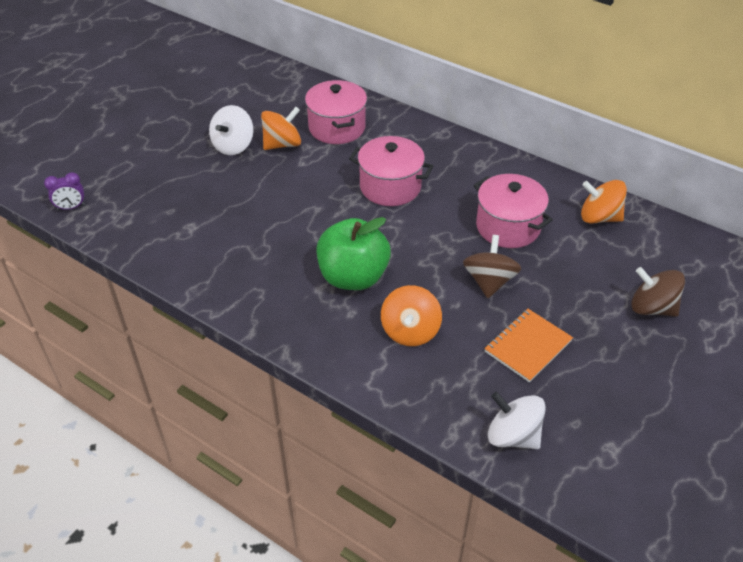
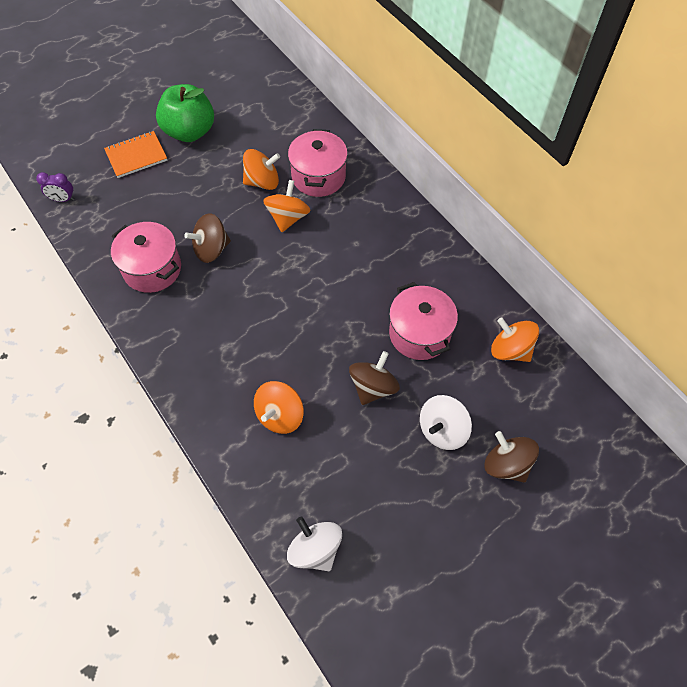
camera: 20 degrees right, 15 degrees up
(233, 146) = (220, 171): white spinning top -> white spinning top (442, 430)
(259, 211) = (211, 249): none -> brown spinning top
(324, 167) = (288, 217): none -> orange spinning top
(353, 277) = (258, 344): green apple -> green apple (190, 131)
(390, 187) = (335, 257): pink pot -> pink pot (152, 269)
(527, 346) = (373, 466): orange notebook -> orange notebook (136, 156)

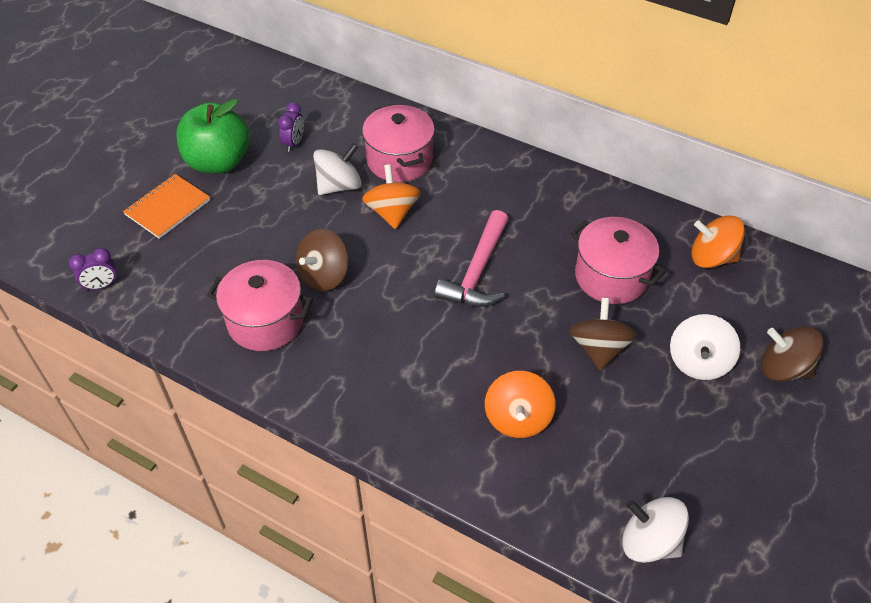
camera: 25 degrees left, 10 degrees down
(250, 135) = (294, 143): none -> purple clock
(262, 182) = (339, 186): orange spinning top -> white spinning top
(321, 289) = (477, 271): none -> pink hammer

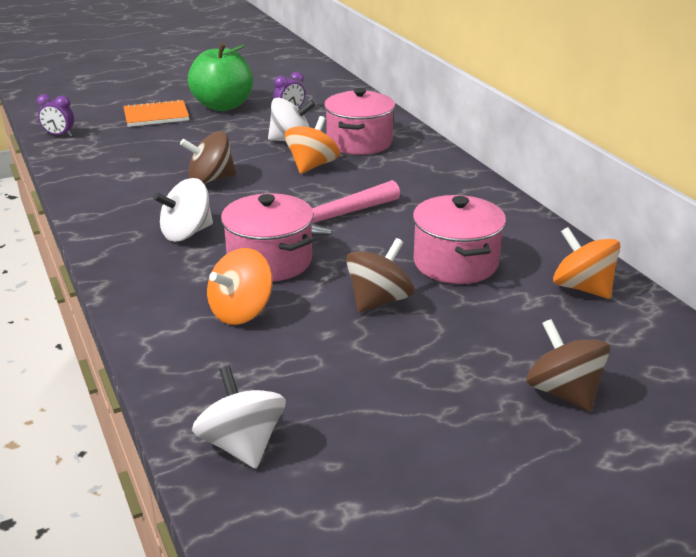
camera: 35 degrees right, 20 degrees down
(265, 321) = (133, 187): pink pot -> pink pot (270, 261)
(698, 362) = (469, 349): white spinning top -> white spinning top (186, 233)

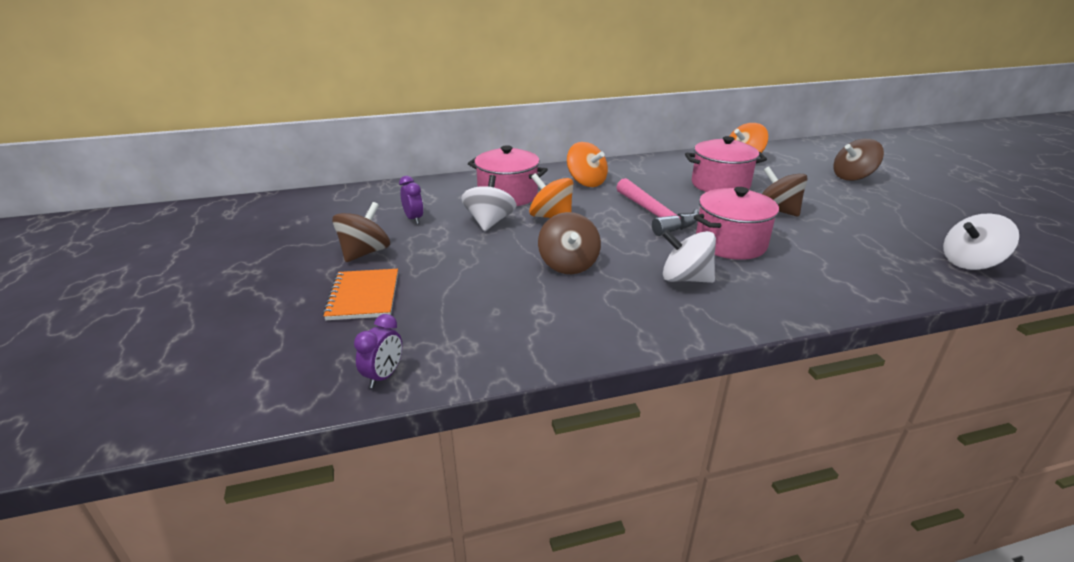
camera: 80 degrees left, 0 degrees up
(186, 233) = (685, 279): white spinning top -> white spinning top turned 135 degrees clockwise
(223, 106) = (365, 253): green apple -> brown spinning top
(241, 312) = (812, 258): orange spinning top -> orange spinning top (586, 182)

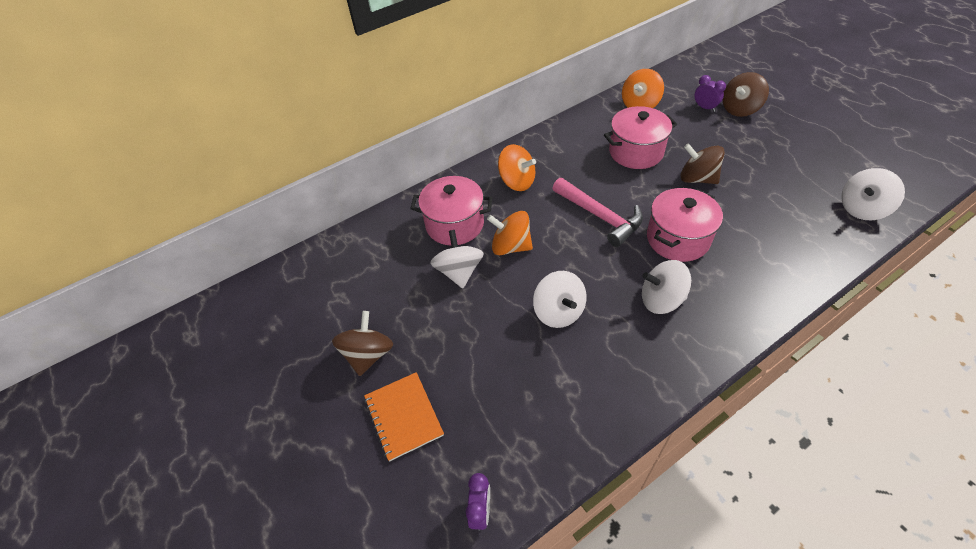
camera: 15 degrees left, 20 degrees up
(414, 219) = (385, 288): purple clock -> purple clock (705, 108)
(568, 264) = (558, 312): brown spinning top -> white spinning top

